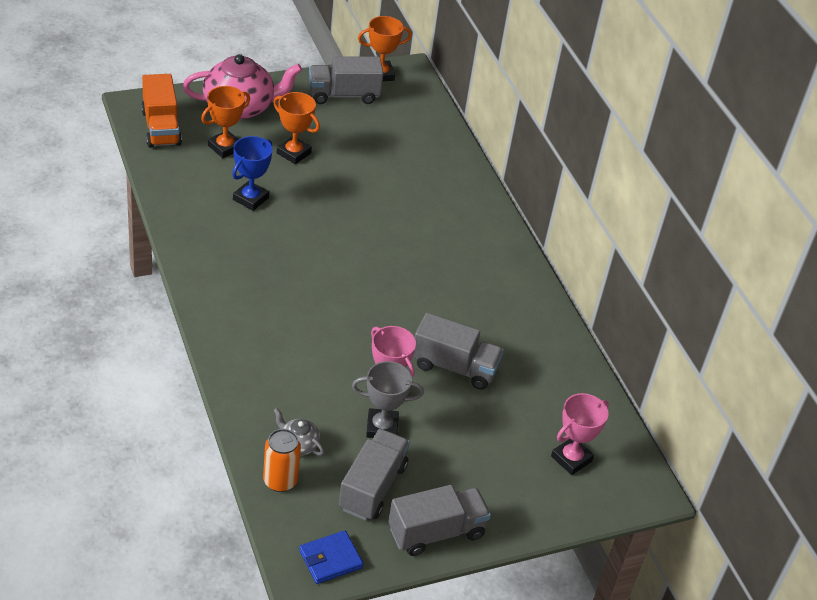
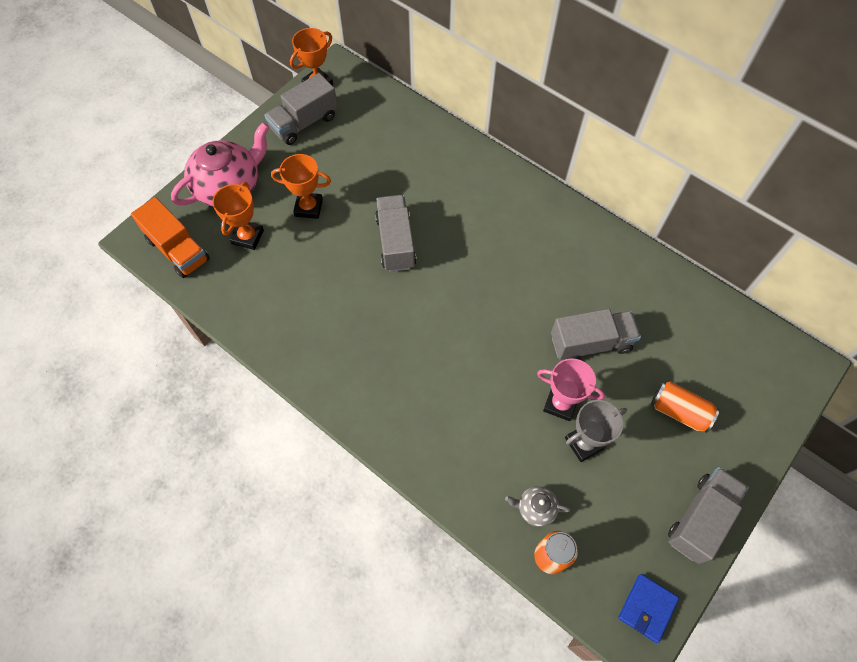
camera: 25 degrees left, 20 degrees up
(250, 199) = (309, 277): blue trophy -> none
(372, 487) = (622, 509): grey truck -> grey truck (396, 242)
(490, 454) = (679, 411): none -> orange can
(571, 459) = (736, 373): pink trophy -> none

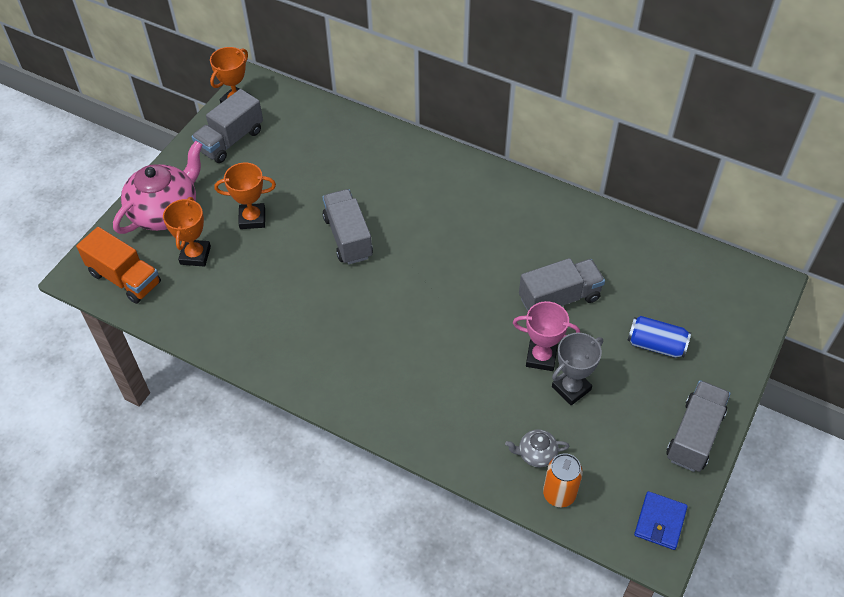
camera: 10 degrees left, 10 degrees down
(679, 411) = (656, 345): orange can -> blue can

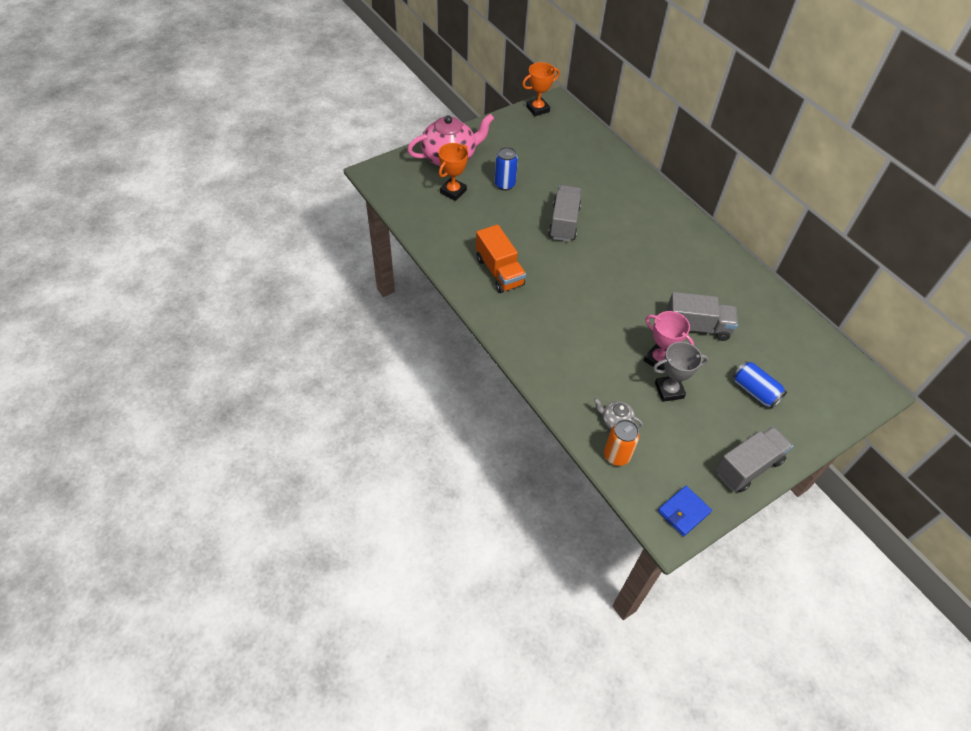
camera: 25 degrees right, 0 degrees up
(125, 278) = (399, 186): orange truck -> orange truck (499, 271)
(230, 140) = (519, 131): grey truck -> none
(252, 219) = (504, 184): orange trophy -> blue can

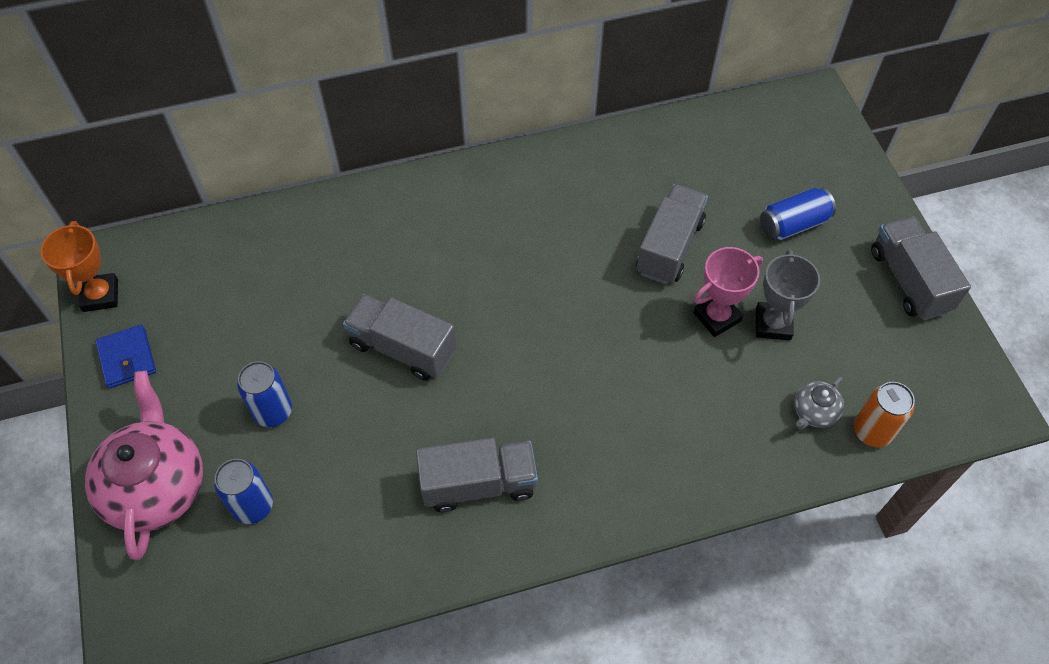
camera: 70 degrees left, 5 degrees up
(453, 191) = (253, 506): orange trophy -> blue can
(499, 271) = (478, 484): orange truck -> grey truck
(683, 512) = (969, 381): blue wallet -> blue wallet (127, 358)

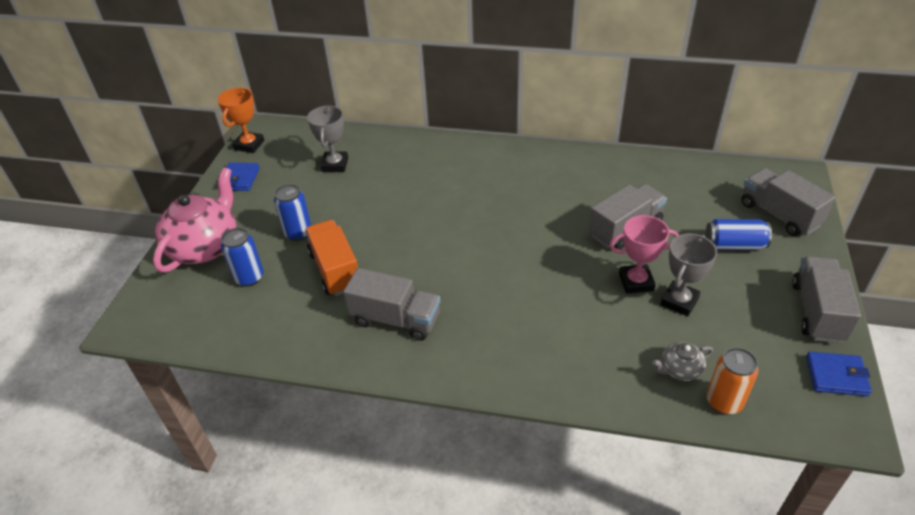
camera: 30 degrees right, 15 degrees down
(251, 283) = (335, 165): none -> grey trophy
(360, 447) = (335, 270): none -> orange truck
(402, 348) = (400, 226): grey truck -> grey truck (779, 215)
(957, 353) = (836, 376): none -> blue wallet

